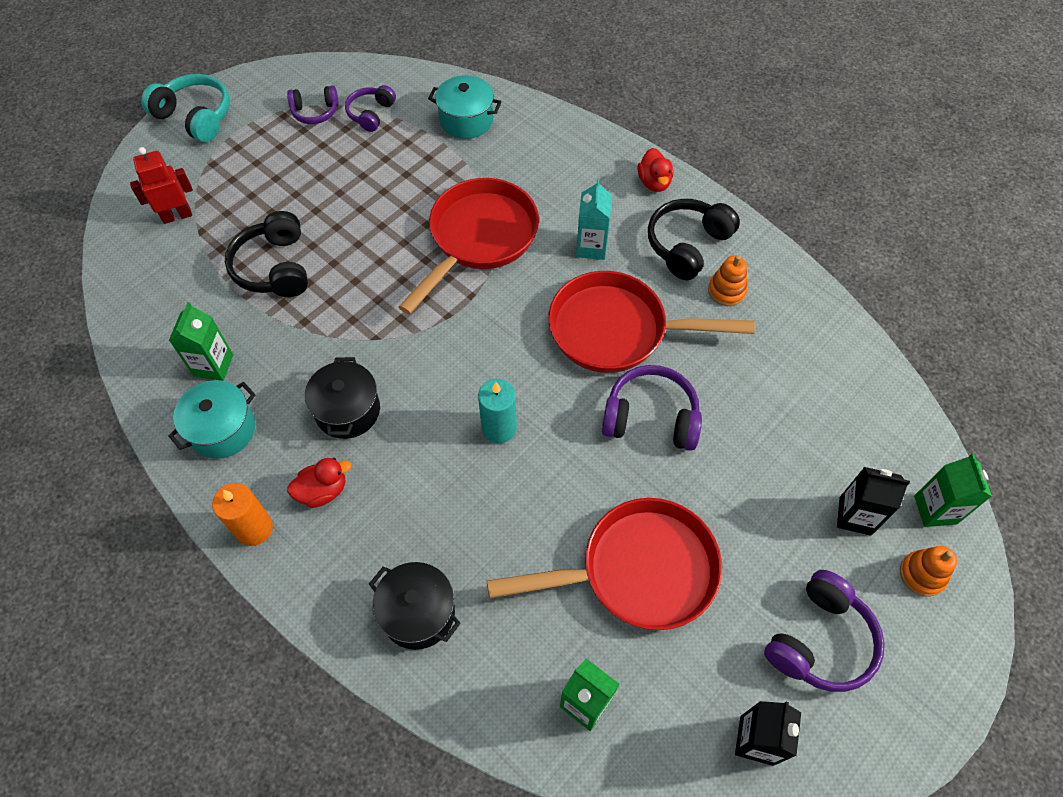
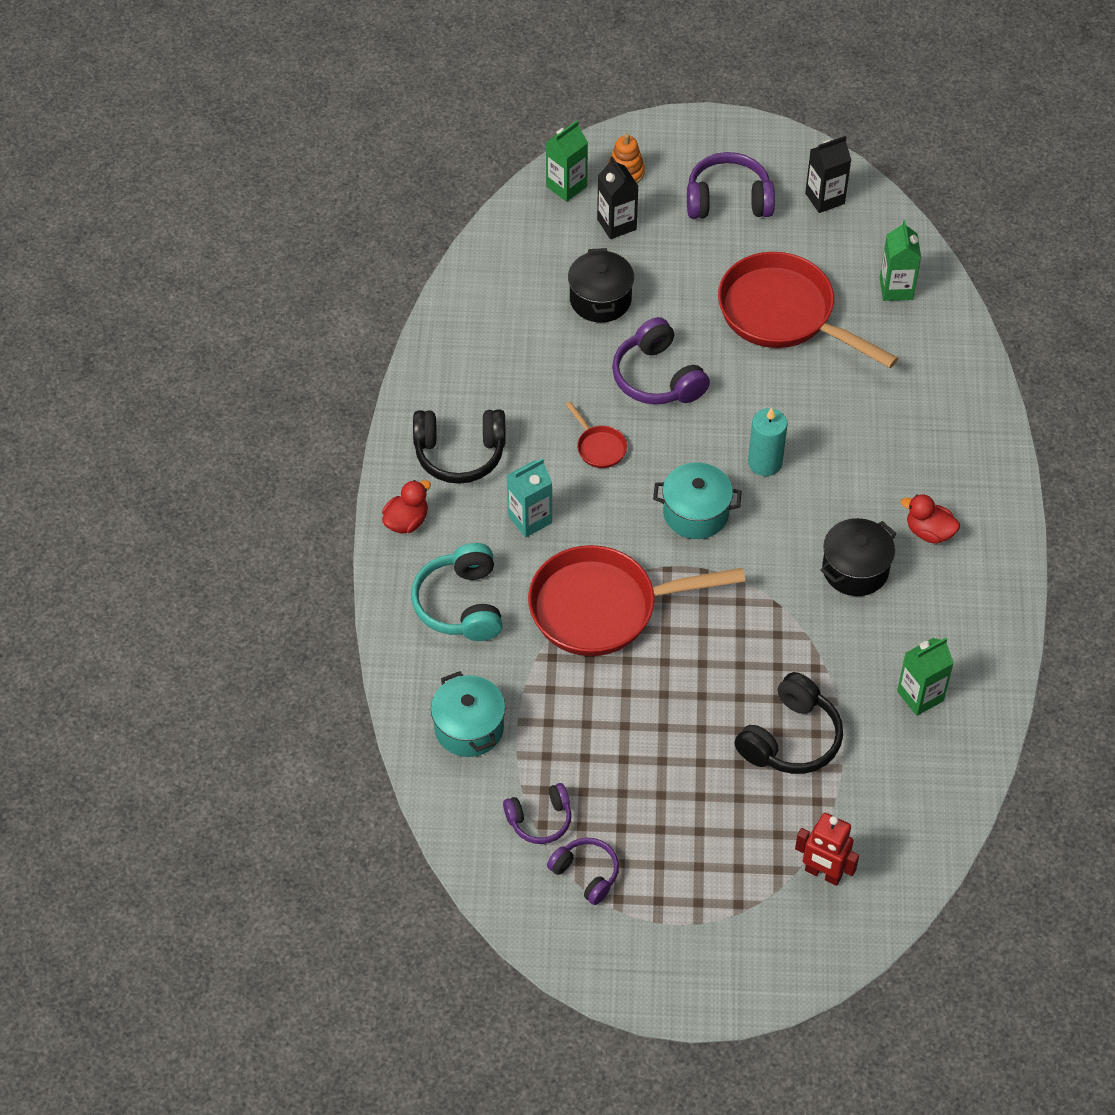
camera: 130 degrees left, 5 degrees down
(195, 117) = (700, 982): turquoise headphones -> turquoise headphones (461, 604)
(222, 429) = (959, 638): turquoise pot -> turquoise pot (695, 513)
(254, 528) = (999, 550): orange candle -> none
(418, 613) = (942, 410): black pot -> black pot (600, 299)
(617, 330) = (599, 447): red pan -> red pan, size x0.41
(726, 291) = (485, 400): orange stacking toy -> none

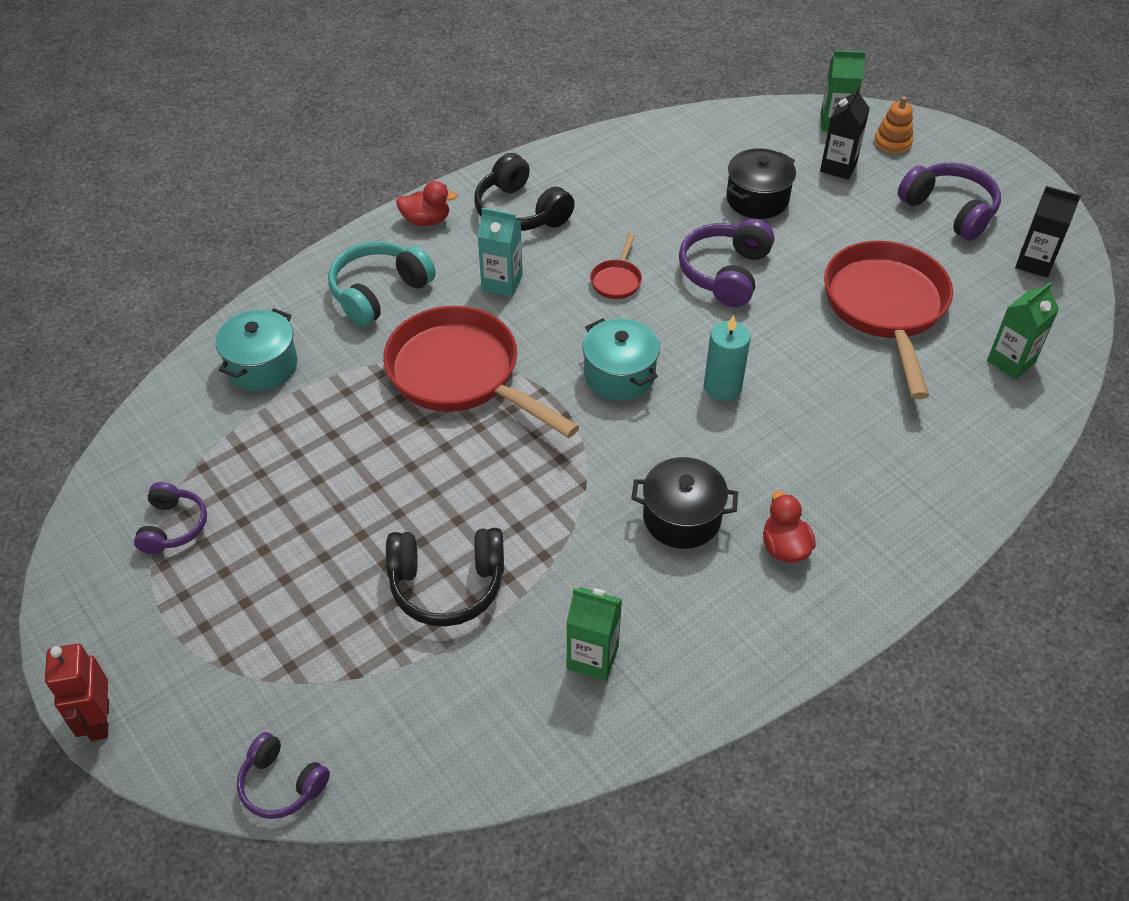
camera: 50 degrees right, 5 degrees down
(540, 819) = (206, 462): purple headphones -> purple headphones (282, 784)
(823, 873) = (314, 706): red robot -> red robot (99, 720)

